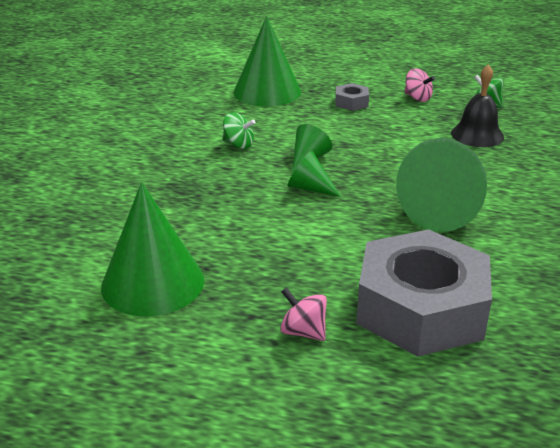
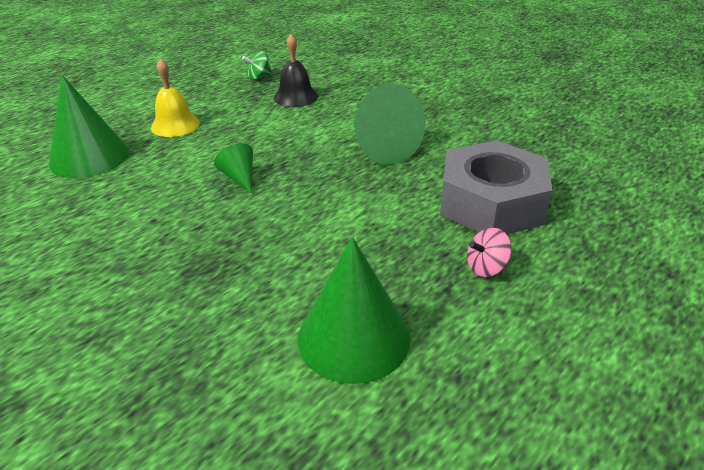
camera: 60 degrees left, 5 degrees up
(238, 145) = (166, 206): green spinning top -> none
(309, 188) = (287, 193): green cone -> none
(351, 102) = (175, 125): grey nut -> yellow bell
(417, 98) = (211, 97): pink spinning top -> none

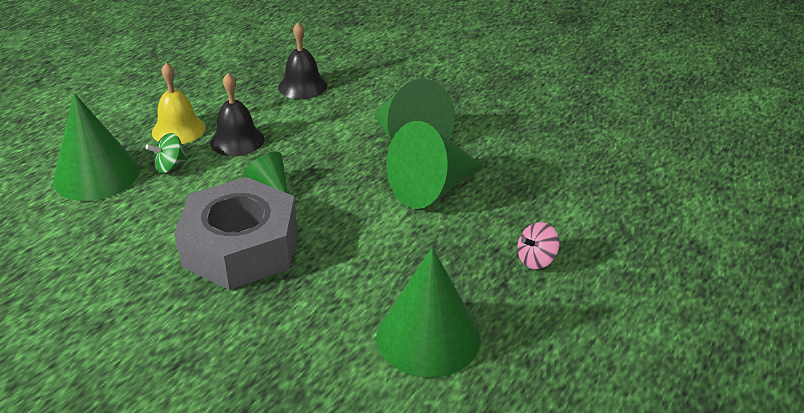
camera: 10 degrees left, 0 degrees up
(223, 137) = (237, 140): none -> black bell
(259, 77) = (254, 63): green spinning top -> green spinning top (170, 167)
(393, 190) = (432, 188): none -> green cone
(491, 203) = (530, 194): grey nut -> grey nut (240, 247)

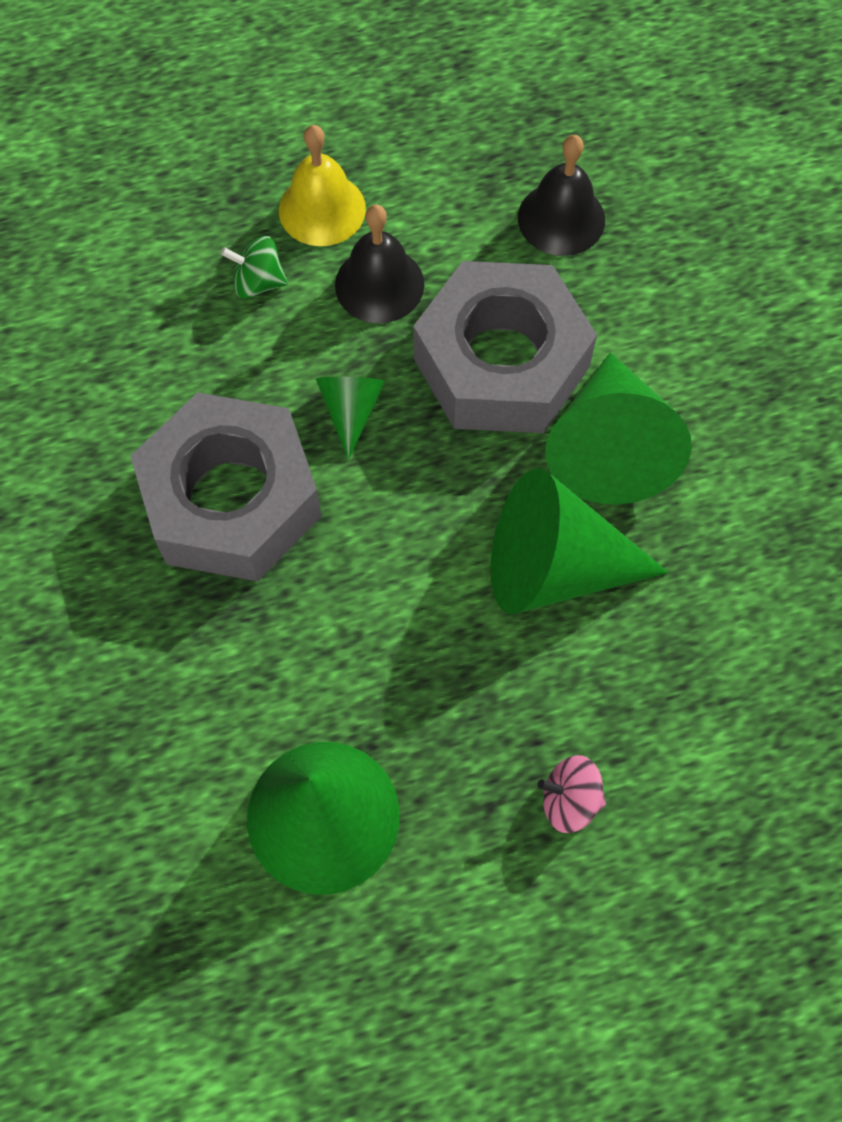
camera: 40 degrees right, 30 degrees up
(96, 175) = (162, 239): green cone -> none
(327, 139) = (501, 363): none -> grey nut

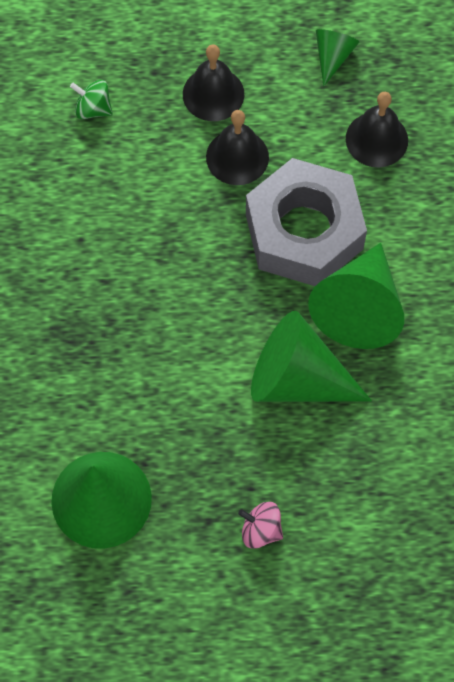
camera: 15 degrees right, 0 degrees up
(232, 500) = (98, 281): grey nut -> none
(258, 282) = (155, 136): green spinning top -> green spinning top (93, 109)
(322, 209) = (213, 94): yellow bell -> black bell
(351, 411) = (193, 240): green cone -> green cone (333, 57)

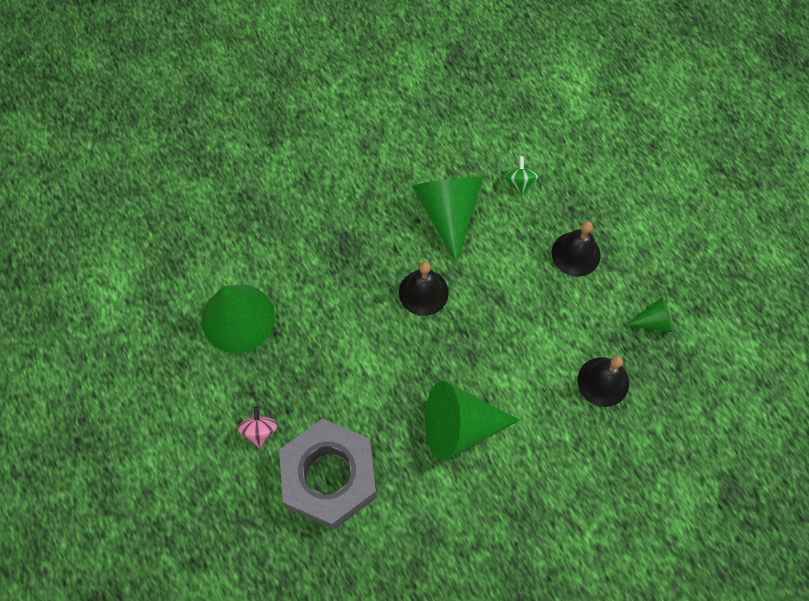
camera: 65 degrees right, 0 degrees up
(237, 157) = (535, 291): black bell -> black bell (423, 292)
(298, 379) = (383, 407): green cone -> green cone (448, 213)
(304, 232) = (500, 362): grey nut -> grey nut (329, 477)

